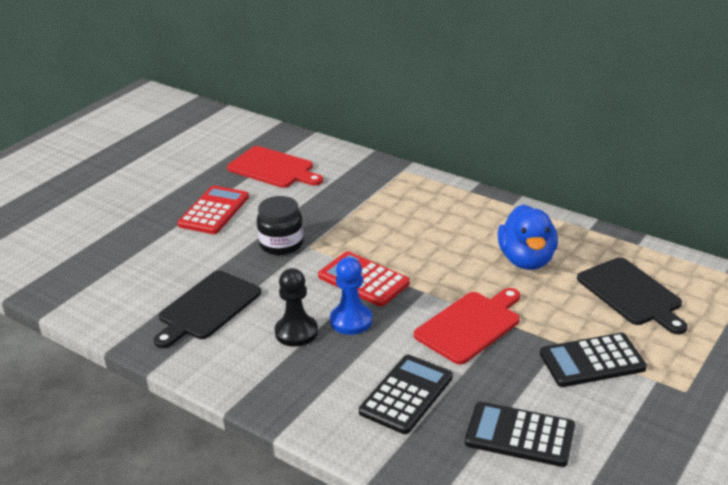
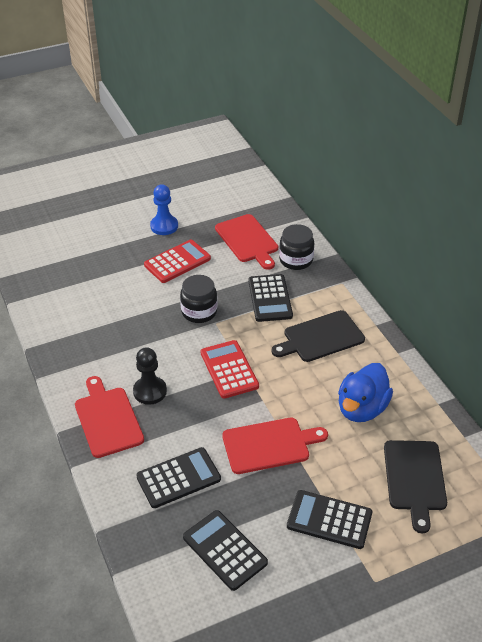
camera: 30 degrees right, 10 degrees up
(207, 308) = (110, 343): black cutting board -> black cutting board (320, 337)
(272, 376) = (107, 419): none -> red cutting board
(340, 168) = (296, 260): none -> black jar
(345, 207) = (270, 298): none -> black calculator
(351, 321) = (192, 400): blue pawn -> blue pawn (164, 226)

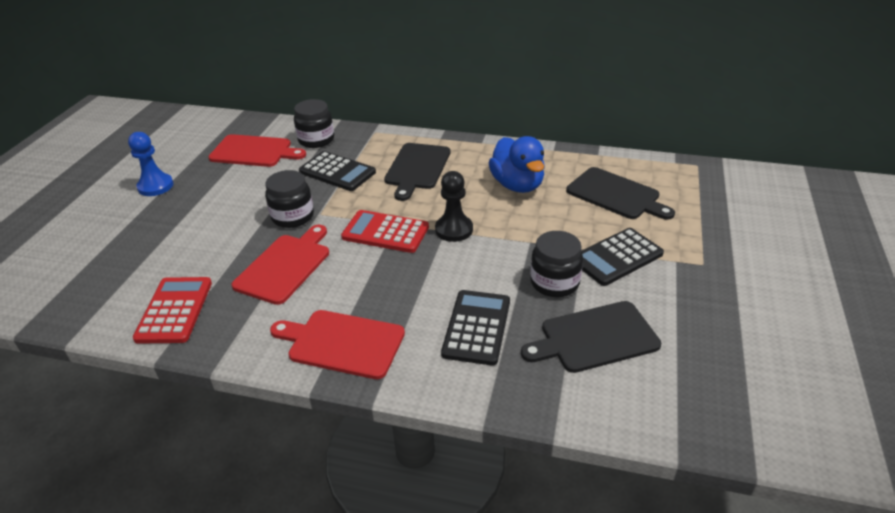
camera: 50 degrees left, 5 degrees down
(150, 391) = (345, 295): black pawn -> black pawn (454, 229)
(177, 262) = (212, 200): red calculator -> red calculator (174, 310)
(224, 550) = (594, 338): black calculator -> black cutting board
(263, 496) = (554, 282): none -> black jar
(269, 445) = (500, 251): red cutting board -> red cutting board (285, 266)

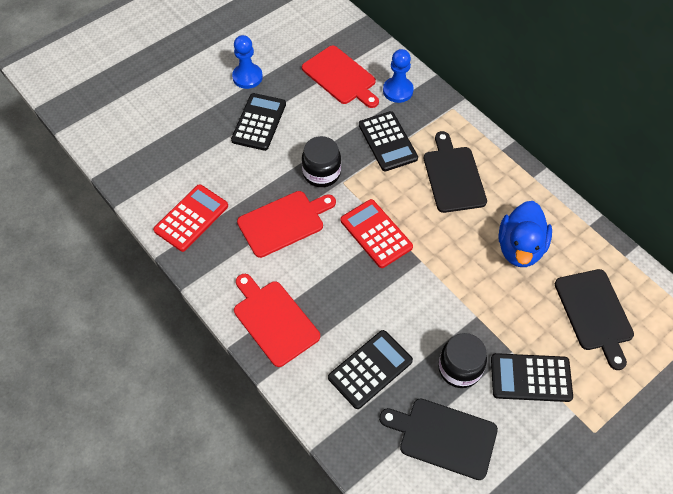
camera: 35 degrees right, 20 degrees up
(195, 210) = (259, 122): none -> black calculator
(316, 140) = (398, 91): black jar -> blue pawn
(417, 168) = (453, 176): black cutting board -> black cutting board turned 120 degrees clockwise
(454, 229) = (428, 264): black pawn -> none

